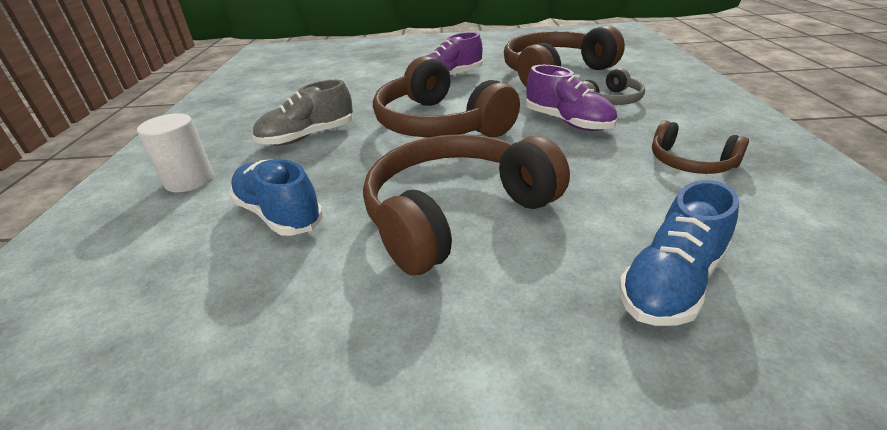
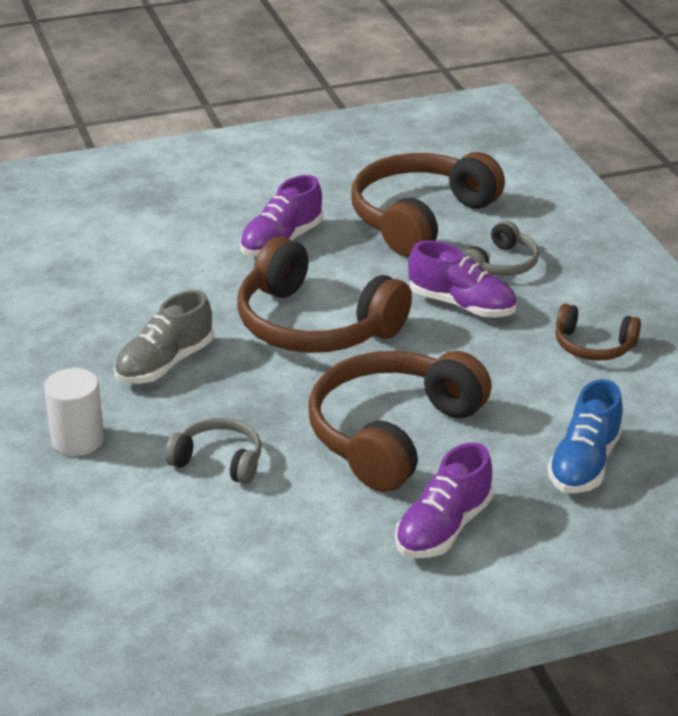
camera: 20 degrees left, 0 degrees up
(279, 214) = (219, 461): blue shoe -> grey headphones
(458, 338) = (443, 528): none -> purple shoe

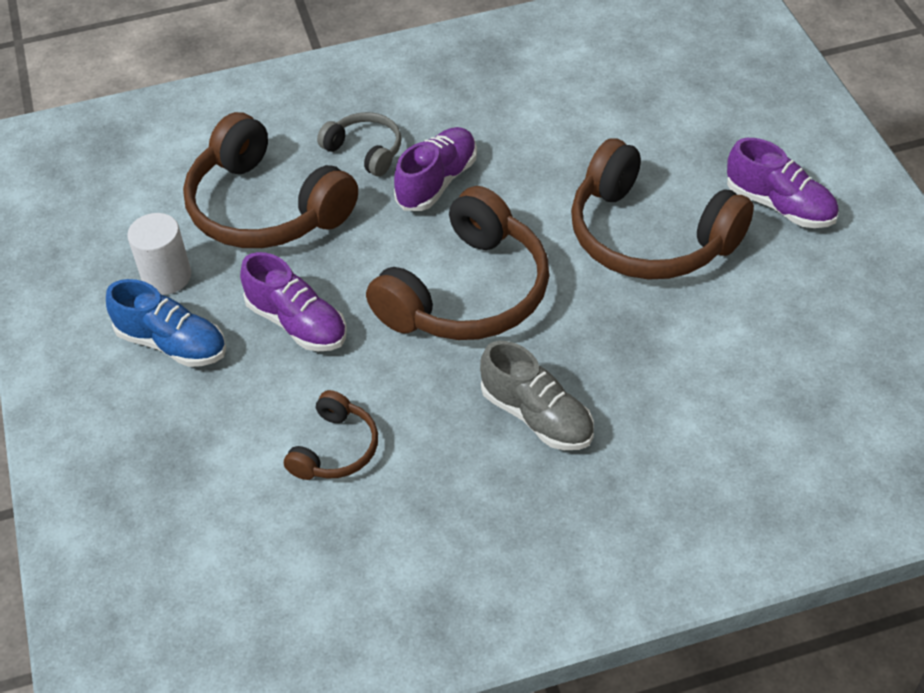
camera: 85 degrees left, 15 degrees up
(77, 440) = (677, 483): white cylinder -> white cylinder (167, 277)
(219, 461) = (702, 362): grey headphones -> none
(584, 464) = (683, 117): blue shoe -> blue shoe (172, 344)
(593, 346) = (510, 99): brown headphones -> brown headphones (335, 449)

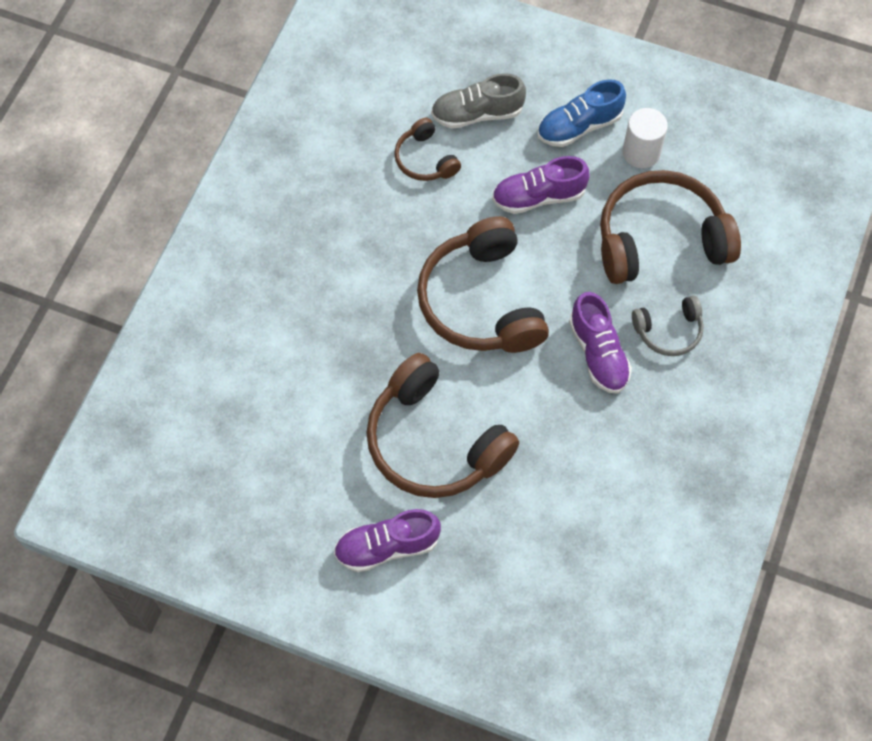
camera: 125 degrees right, 15 degrees up
(537, 416) = (354, 270): grey shoe -> grey shoe (477, 114)
(649, 236) = (434, 442): brown headphones -> brown headphones turned 120 degrees counterclockwise

